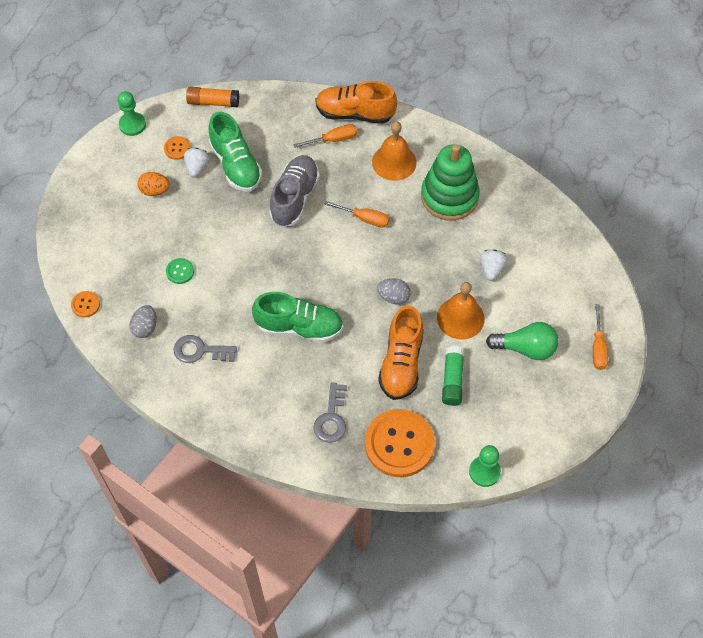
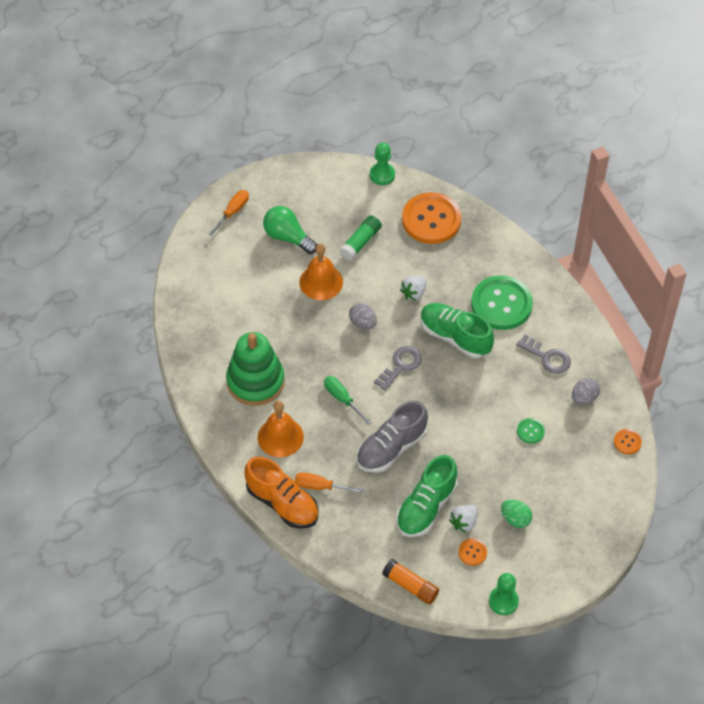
camera: 150 degrees left, 5 degrees down
(155, 191) = (515, 519): orange egg -> green egg
(235, 165) = (426, 507): green shoe -> green shoe turned 150 degrees counterclockwise
(274, 384) = (501, 304): none -> green button
(331, 418) = (471, 260): grey key -> grey key (401, 366)
(364, 218) = (342, 399): orange screwdriver -> green screwdriver
(401, 363) = (391, 272): orange shoe -> none
(491, 269) = (267, 306): white strawberry -> white strawberry (414, 293)

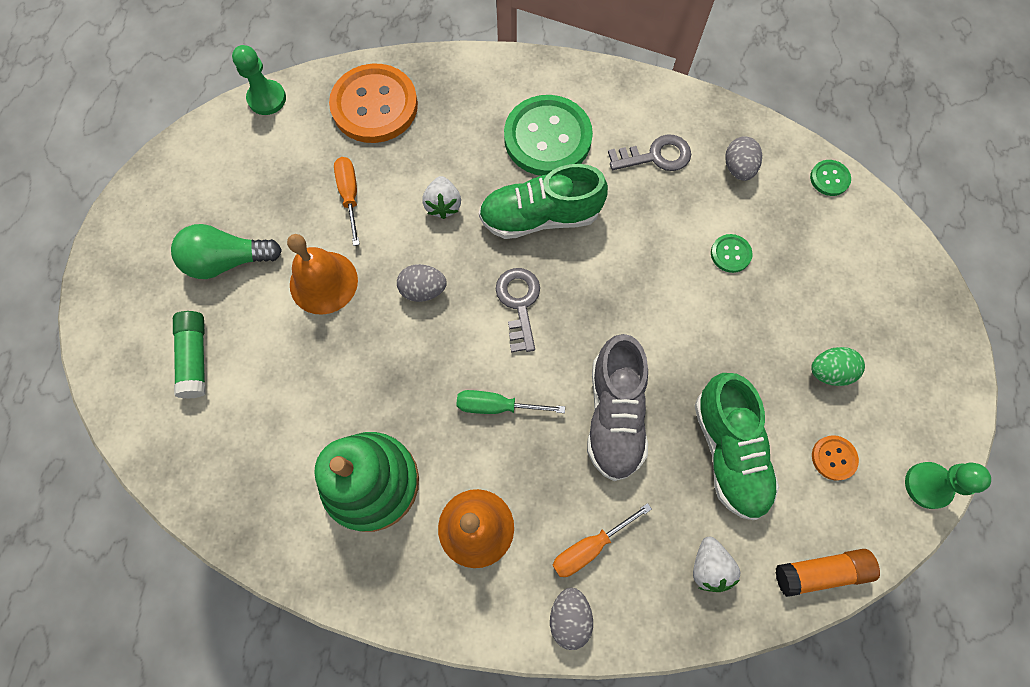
camera: 45 degrees left, 15 degrees up
(232, 212) = (126, 286): orange screwdriver -> orange screwdriver (350, 196)
(282, 503) = (569, 617): orange shoe -> grey egg
(360, 242) = (322, 196): green glue stick -> green glue stick (195, 357)
(464, 522) = (786, 430): white strawberry -> white strawberry (709, 566)
(627, 442) = (829, 178): orange button -> green button

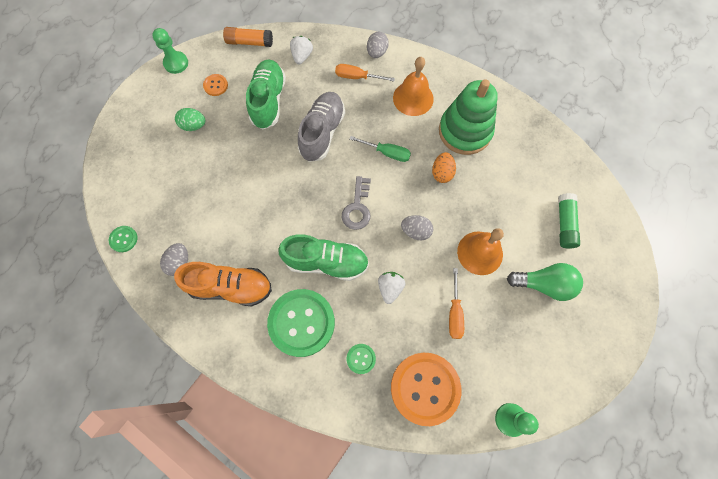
camera: 165 degrees left, 0 degrees up
(399, 393) = (442, 173): none -> orange egg
(590, 546) = (357, 77): orange screwdriver -> orange screwdriver turned 150 degrees counterclockwise
(656, 156) = (230, 287): grey key -> orange shoe
(730, 254) = (214, 205): green button -> green button (361, 358)

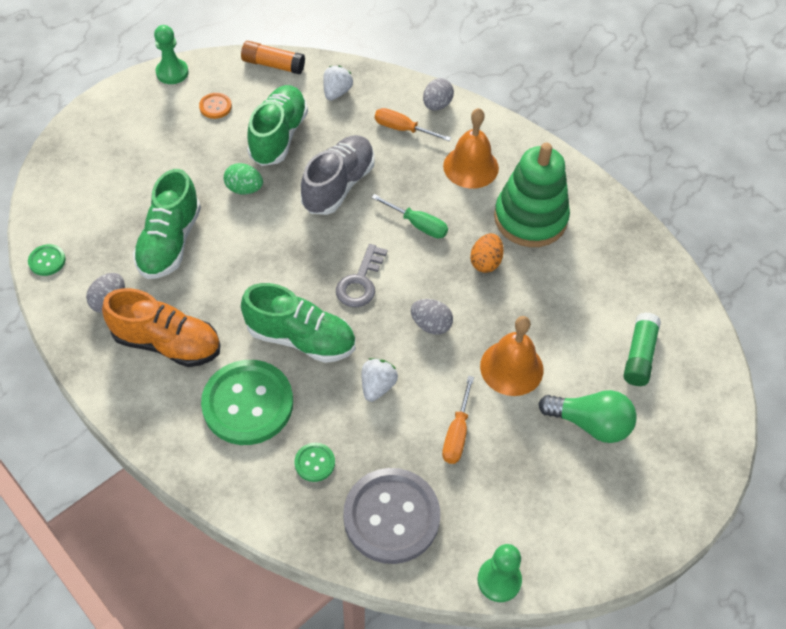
camera: 10 degrees right, 15 degrees down
(194, 125) = (174, 147): green egg -> green egg (244, 189)
(211, 204) = (170, 242): none -> green shoe
(425, 388) = (391, 517): orange button -> grey button

